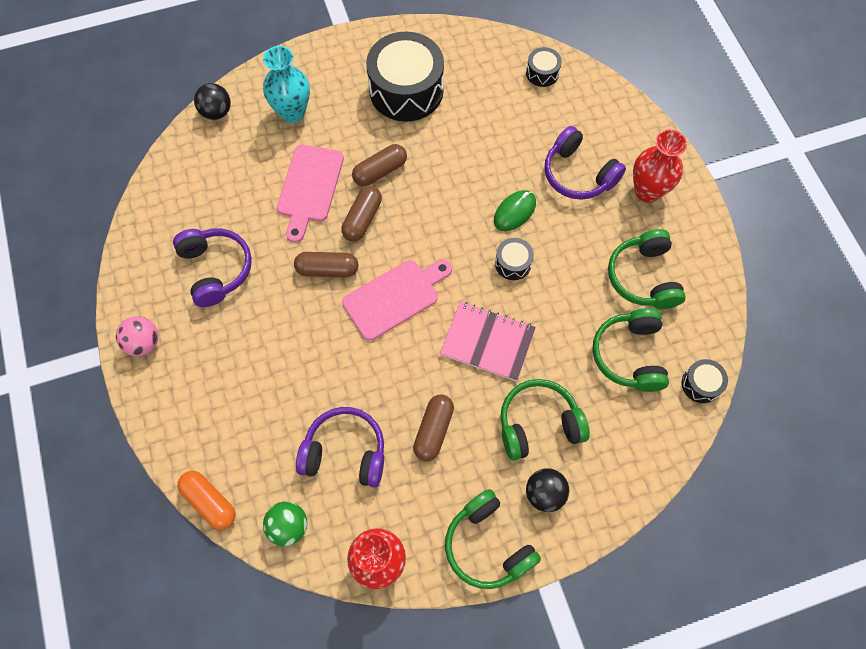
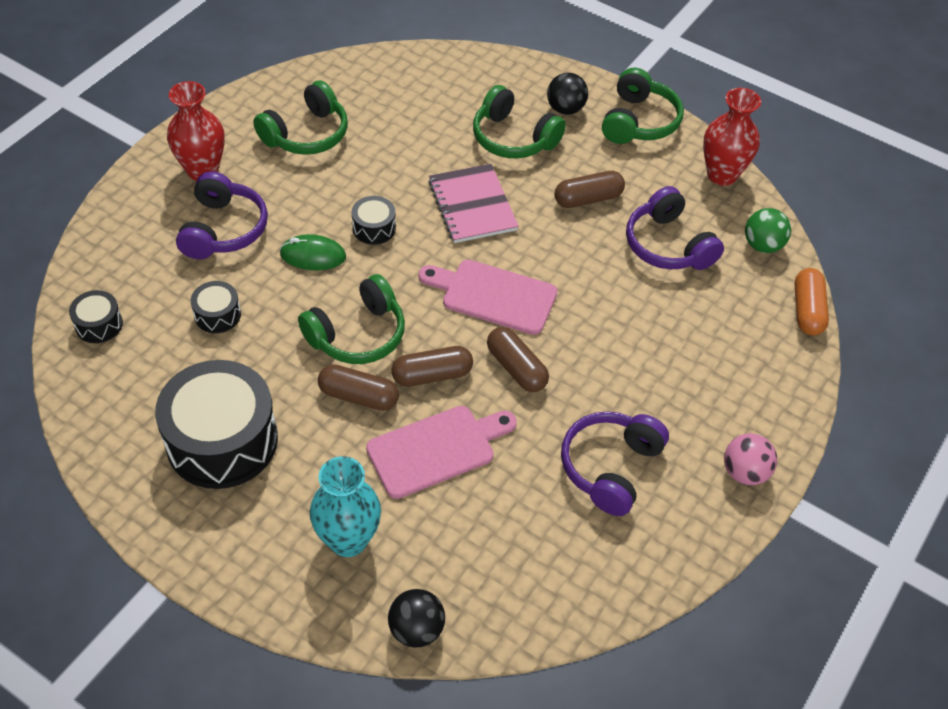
camera: 130 degrees left, 15 degrees down
(629, 355) = (395, 111): green headphones -> green headphones (357, 334)
(701, 384) = (381, 61): black drum -> black drum (217, 315)

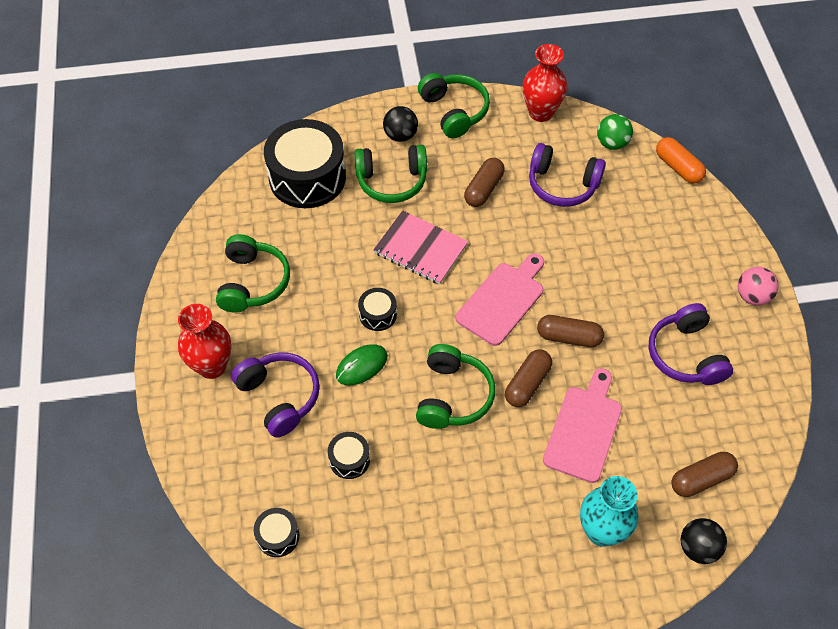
camera: 40 degrees left, 5 degrees up
(222, 440) = (455, 540): black drum -> black drum (307, 177)
(358, 396) = (501, 436): brown capsule -> brown capsule (701, 479)
(493, 295) = (502, 300): pink cutting board -> pink cutting board turned 150 degrees clockwise

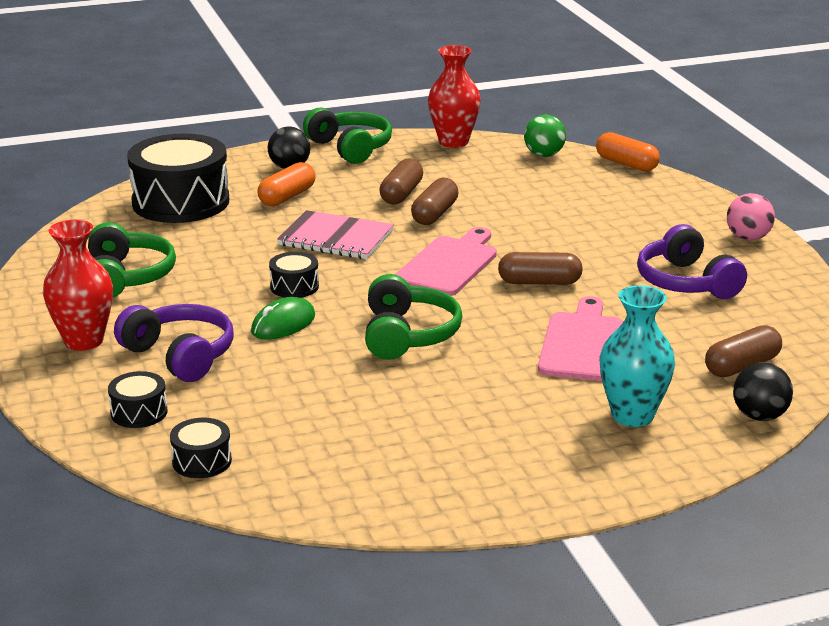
camera: 10 degrees left, 30 degrees down
(349, 460) = (285, 393): black drum -> black drum (139, 412)
(392, 181) = (287, 197): green headphones -> orange capsule
(527, 384) = (499, 318): brown capsule -> brown capsule (435, 214)
(562, 184) = (495, 184): purple headphones -> none

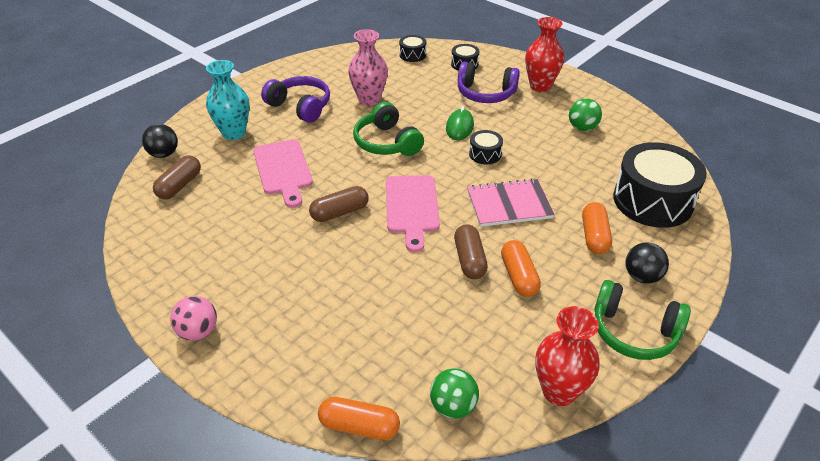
camera: 150 degrees right, 15 degrees up
(126, 277) = (582, 128): green headphones -> green ball
(371, 402) = (369, 100): none -> pink vase
(401, 194) = (519, 276): brown capsule -> orange capsule
(686, 282) = (236, 251): purple headphones -> purple headphones (300, 106)

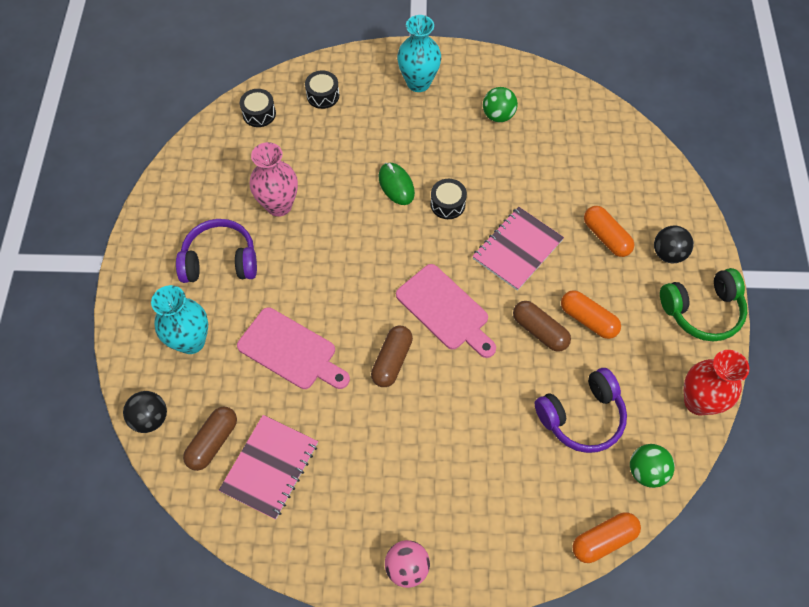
camera: 40 degrees left, 20 degrees up
(179, 185) = (213, 442): brown capsule -> brown capsule turned 45 degrees clockwise
(192, 218) = (270, 467): none -> pink notebook
(387, 143) = (351, 250): green headphones -> none
(485, 93) = (379, 125): purple headphones -> purple headphones (581, 416)
(540, 86) = (418, 83): red vase -> turquoise vase
(652, 201) = (616, 167): black drum -> none

